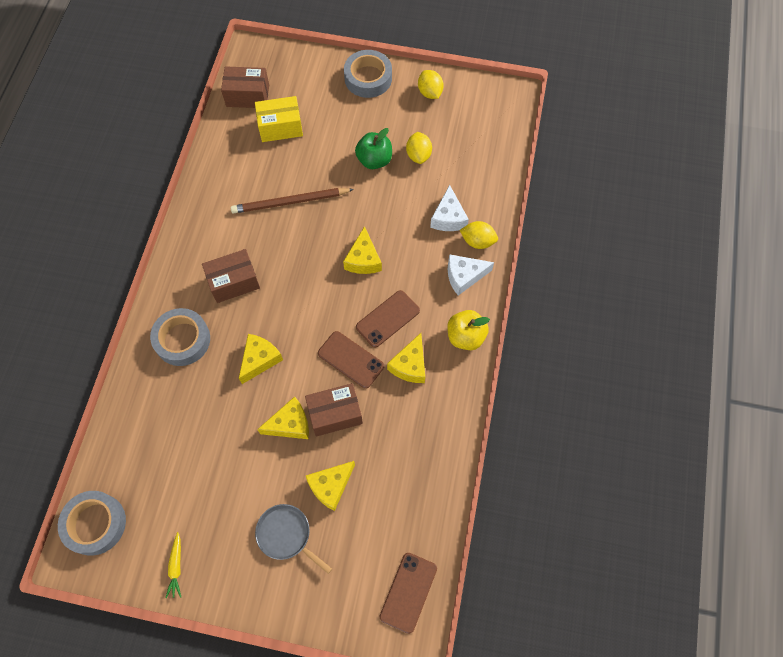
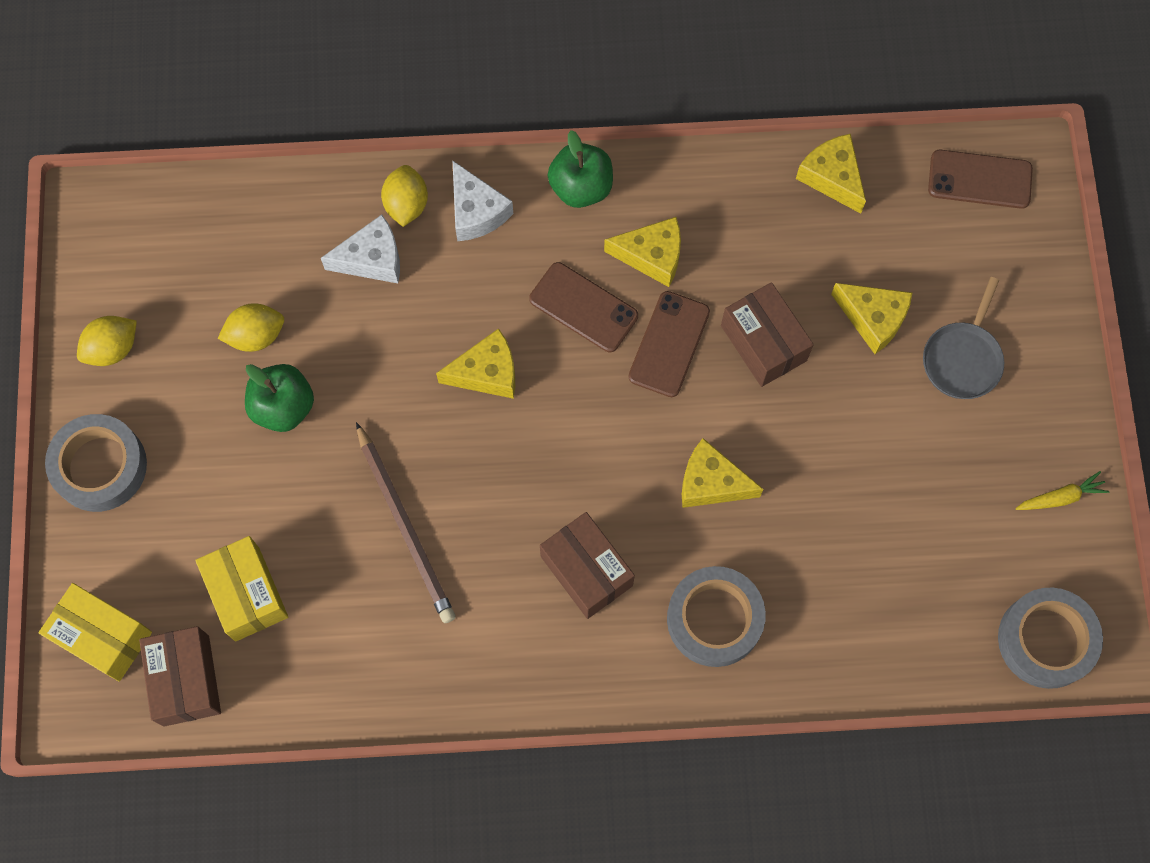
camera: 105 degrees left, 5 degrees up
(282, 67) = (103, 637): none -> yellow box
(290, 424) = (800, 403): yellow cheese -> yellow cheese (832, 177)
(465, 336) = (581, 187): yellow apple -> green apple

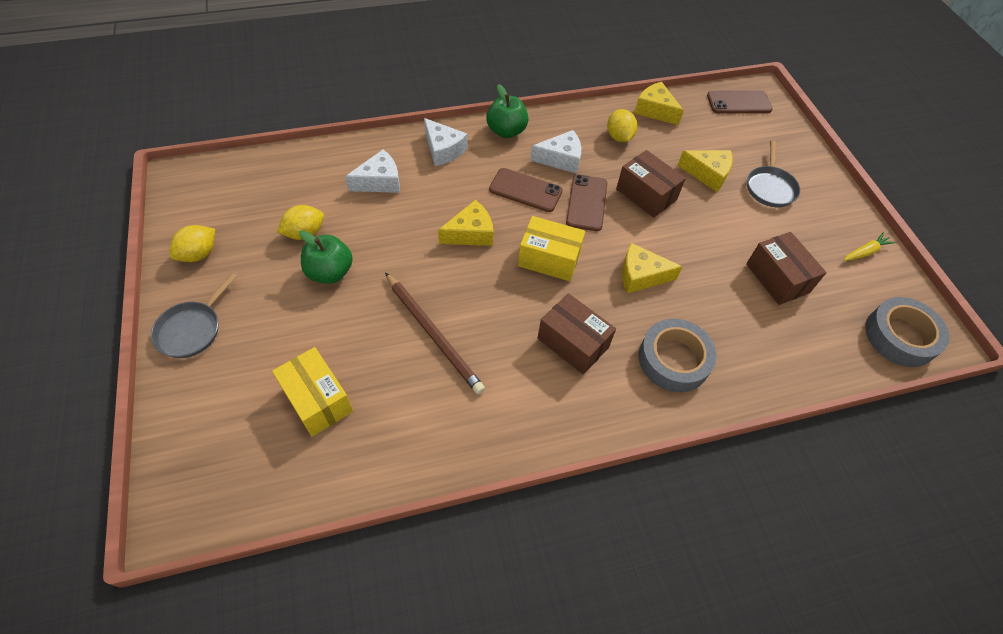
camera: 15 degrees left, 15 degrees down
(100, 466) = (192, 329): grey tape -> grey pan
(103, 637) = (198, 452): yellow box -> yellow box (549, 259)
(186, 680) = (273, 474): brown box -> brown box (777, 278)
(406, 205) = (397, 151): yellow lemon -> yellow lemon (619, 137)
(652, 256) = (561, 159): yellow cheese -> white cheese

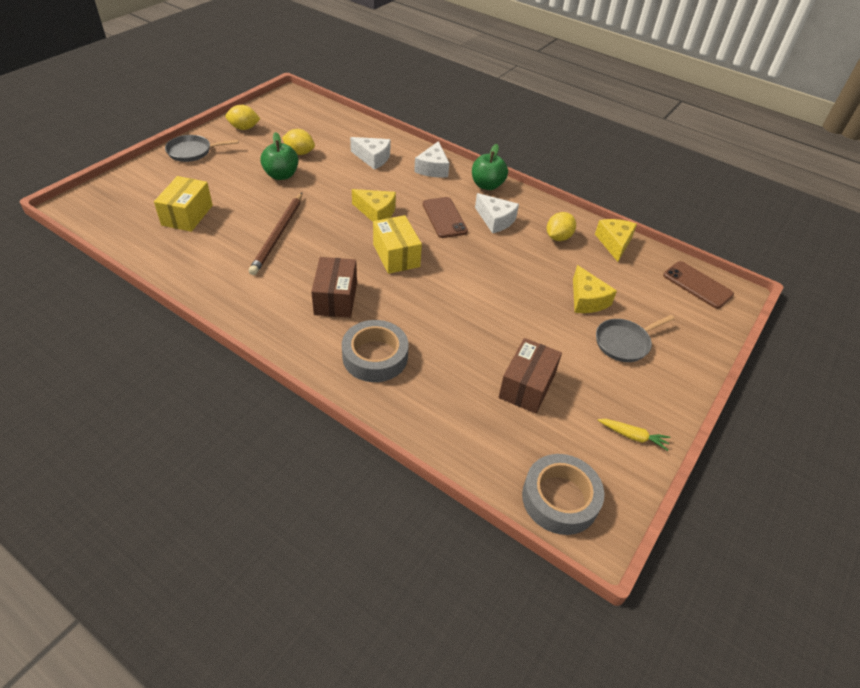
camera: 50 degrees right, 10 degrees down
(587, 203) = (470, 250): brown phone -> none
(641, 276) = (435, 306): yellow cheese -> none
(646, 195) = (518, 275): brown box -> none

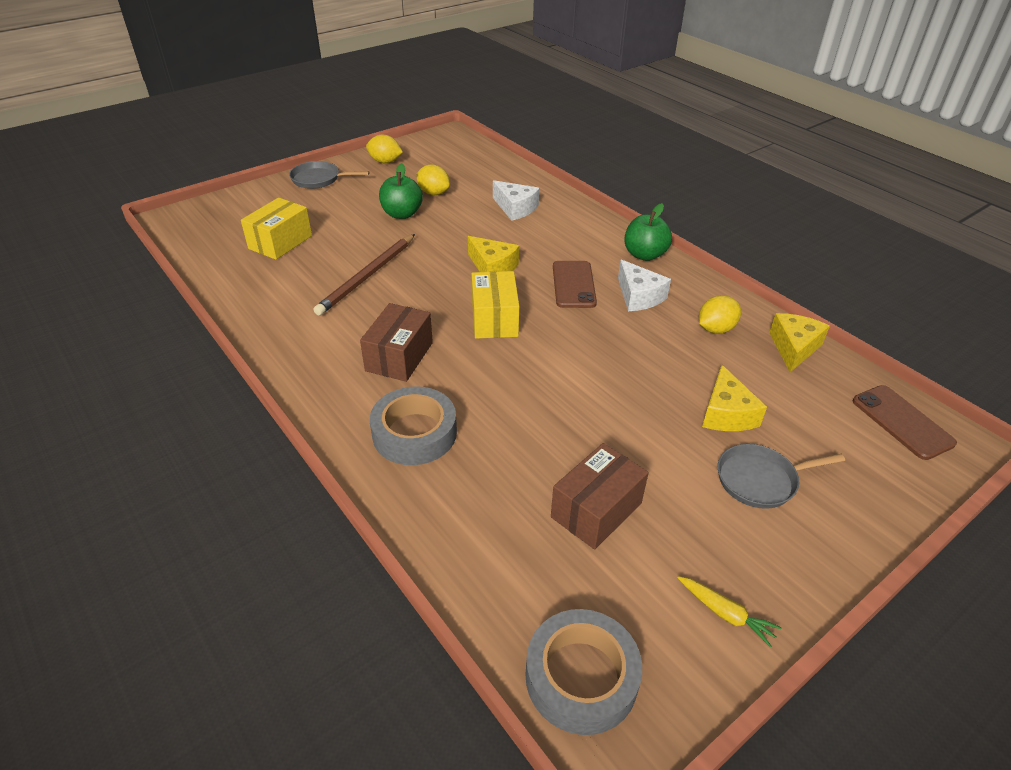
camera: 20 degrees right, 5 degrees down
(433, 168) = (583, 228): white cheese -> none

